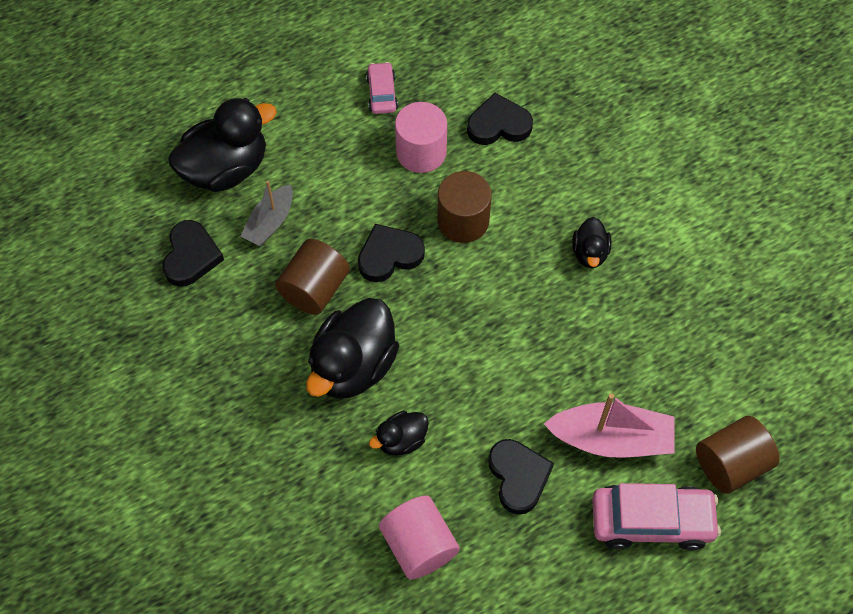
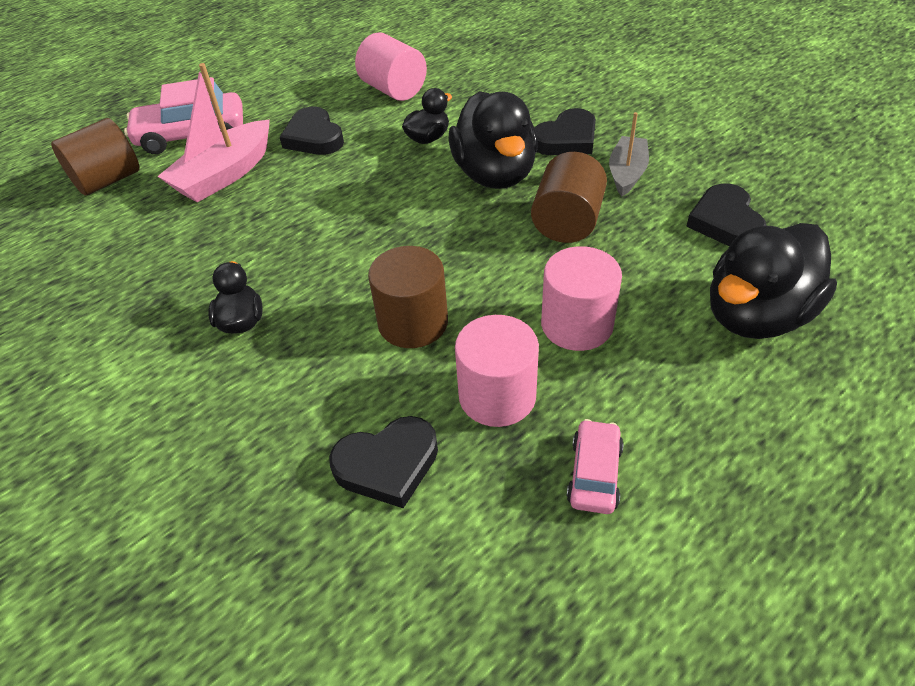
camera: 170 degrees right, 15 degrees down
(270, 222) = (657, 270): grey boat -> grey boat (627, 173)
(349, 191) = (577, 324): none -> pink cylinder
(353, 366) = (495, 174): black duck -> black duck turned 150 degrees clockwise
(382, 93) = (594, 474): pink car -> pink car turned 150 degrees counterclockwise
(389, 255) = (495, 268): black heart -> black heart (566, 139)
(611, 439) = (225, 174): pink boat -> pink boat turned 45 degrees counterclockwise

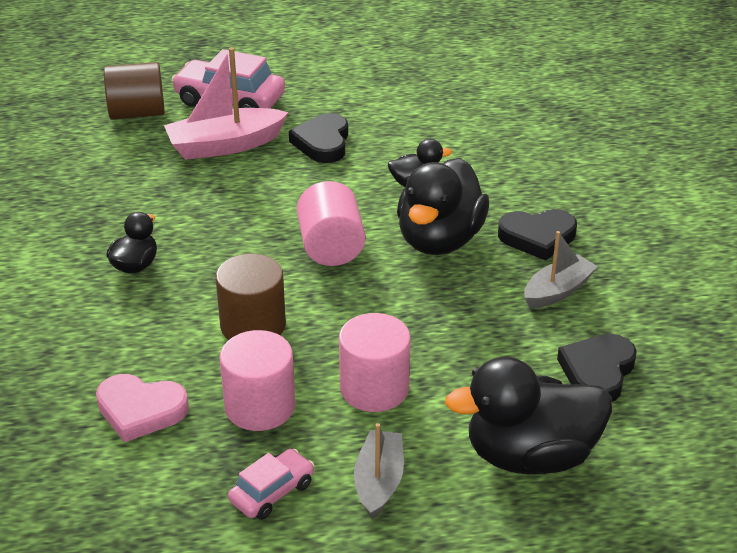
camera: 30 degrees right, 10 degrees down
(387, 464) = (140, 410): black heart -> pink heart
(393, 90) = (431, 127): pink cylinder -> pink cylinder (331, 247)
(567, 222) = (456, 307): brown cylinder -> none
(671, 407) = (379, 482): none -> grey boat

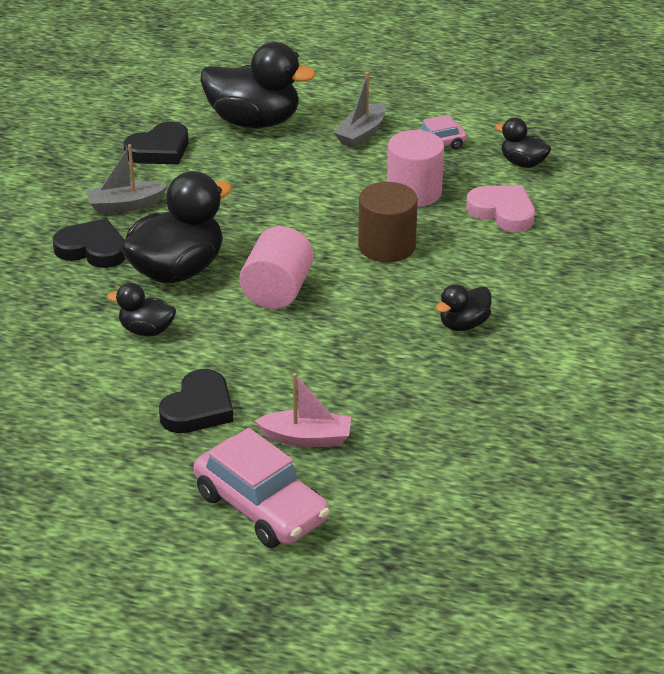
camera: 155 degrees left, 0 degrees up
(137, 113) = (384, 522): brown cylinder -> none
(139, 500) = (523, 163): none -> black duck
(225, 145) = (306, 438): pink boat -> pink boat, size x0.64
(374, 388) = (324, 181): pink cylinder -> none

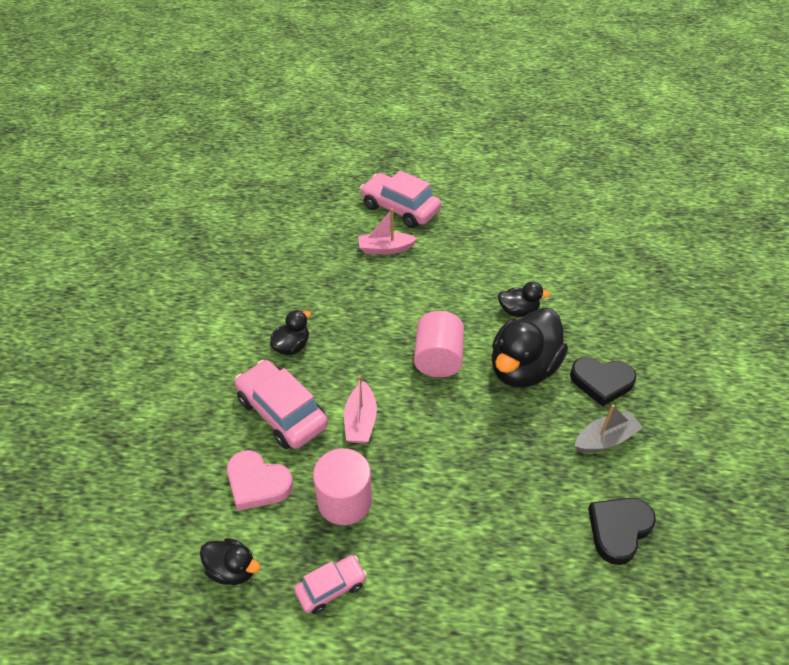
camera: 170 degrees right, 10 degrees up
(198, 408) = (457, 259): black heart -> none
(254, 121) = (542, 603): black duck -> none
(361, 133) = (415, 598): grey boat -> none
(387, 246) = (360, 421): brown cylinder -> pink boat
(477, 262) = (282, 412): none -> pink car

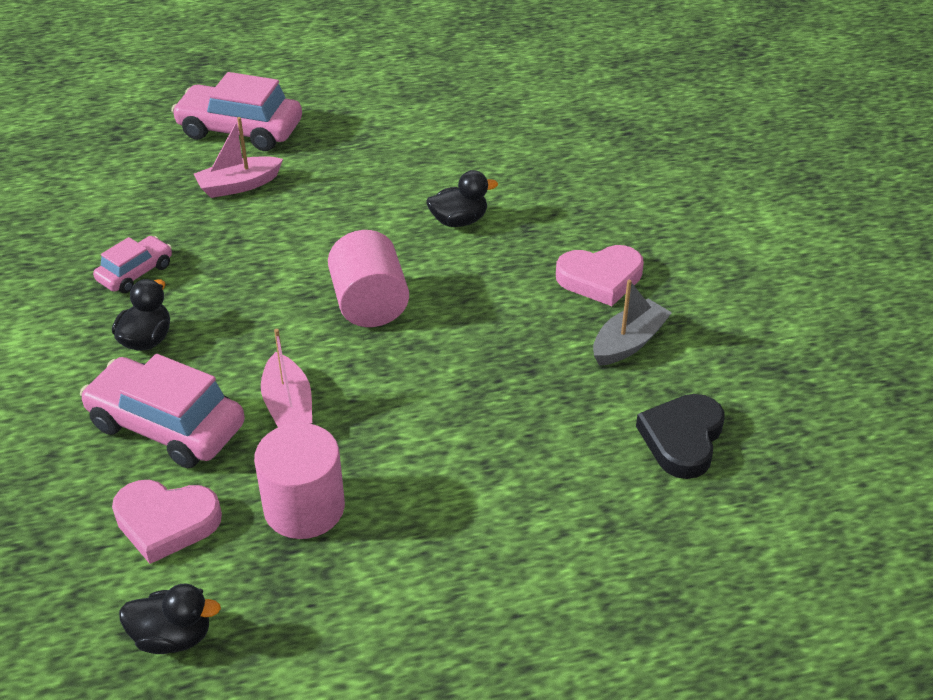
camera: 20 degrees left, 5 degrees down
(331, 587) = (327, 615): pink car -> pink car (135, 273)
(523, 369) = (491, 288): black duck -> none
(601, 382) = (600, 278): black heart -> pink heart

